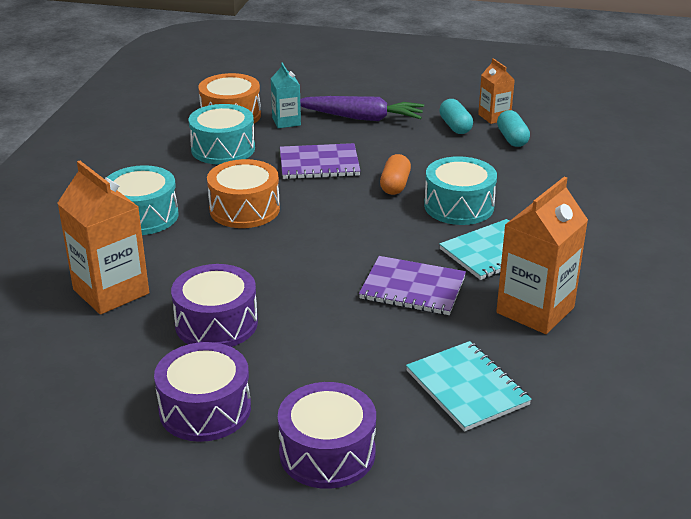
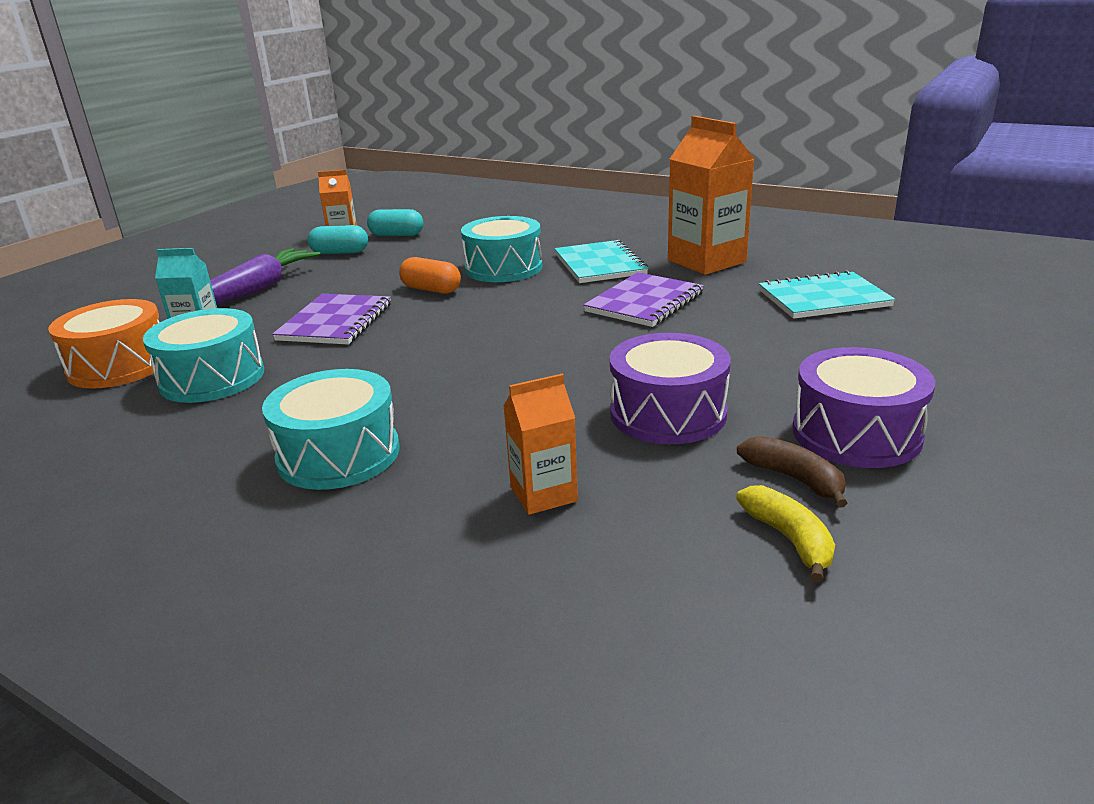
camera: 70 degrees left, 5 degrees down
(74, 384) = (789, 539): none -> yellow banana
(111, 291) = (543, 494): orange carton -> orange carton, size x0.56
(140, 383) = (794, 479): none -> brown banana
(244, 209) = (399, 375): orange drum -> none
(327, 453) = (933, 369): purple drum -> none

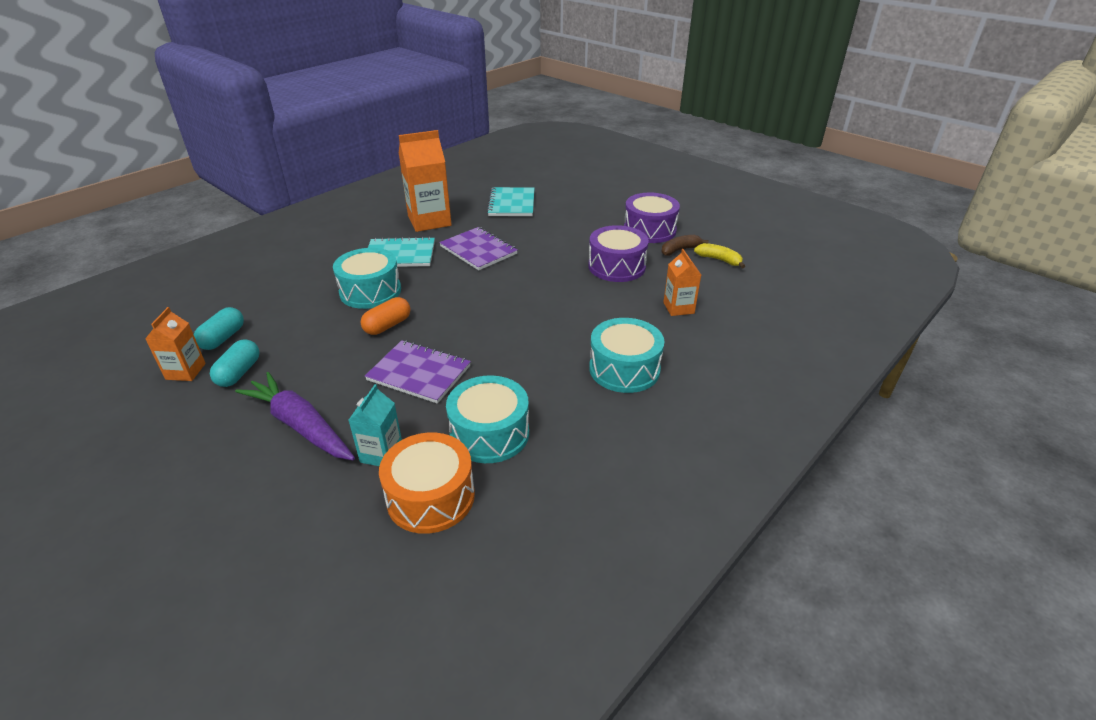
camera: 80 degrees left, 10 degrees up
(789, 539) = (719, 260): yellow banana -> yellow banana turned 45 degrees clockwise

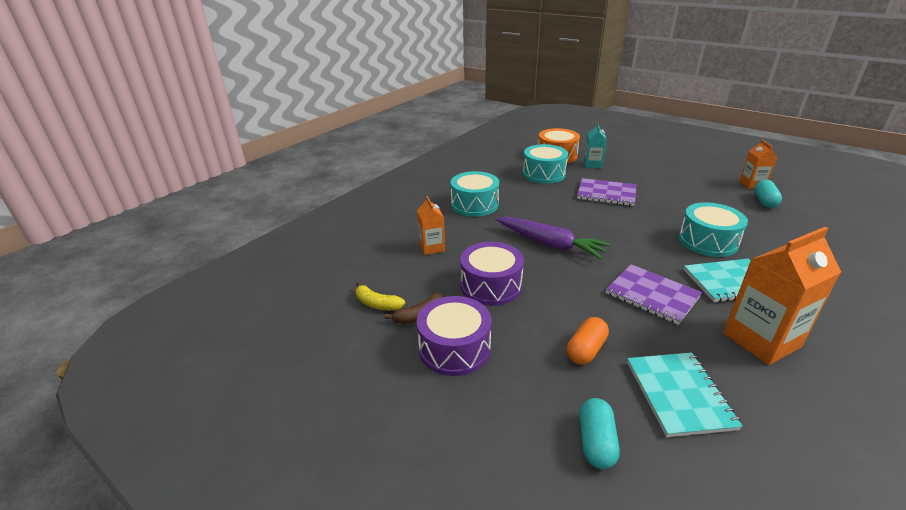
camera: 175 degrees right, 5 degrees down
(239, 373) = (718, 186): turquoise capsule -> turquoise capsule (596, 442)
(300, 425) = (646, 170): purple carrot -> purple carrot (550, 244)
(387, 325) = (659, 217): orange capsule -> orange capsule (586, 350)

